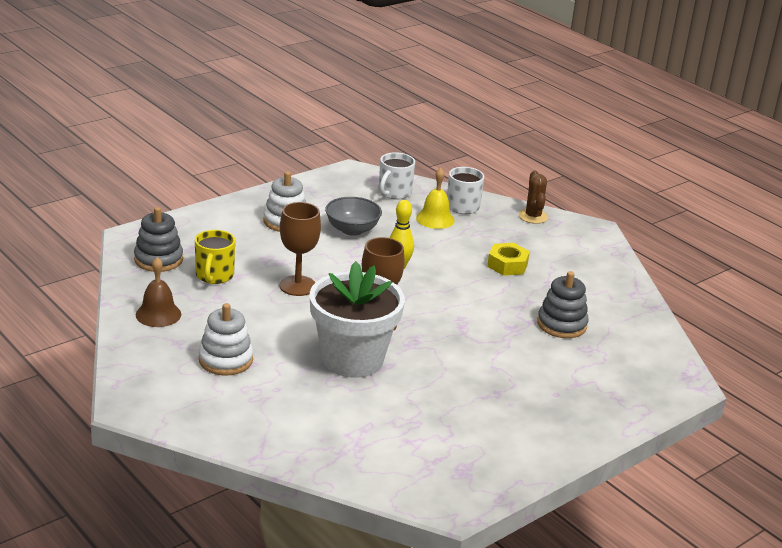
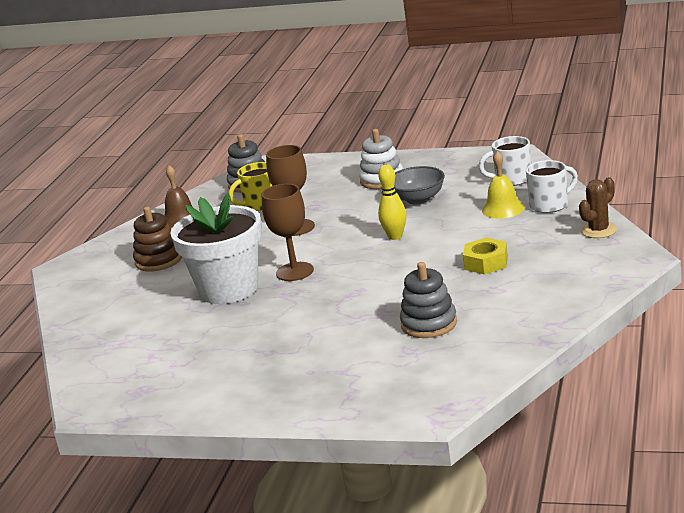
camera: 60 degrees right, 5 degrees down
(225, 360) = (158, 260): white stacking toy -> brown stacking toy

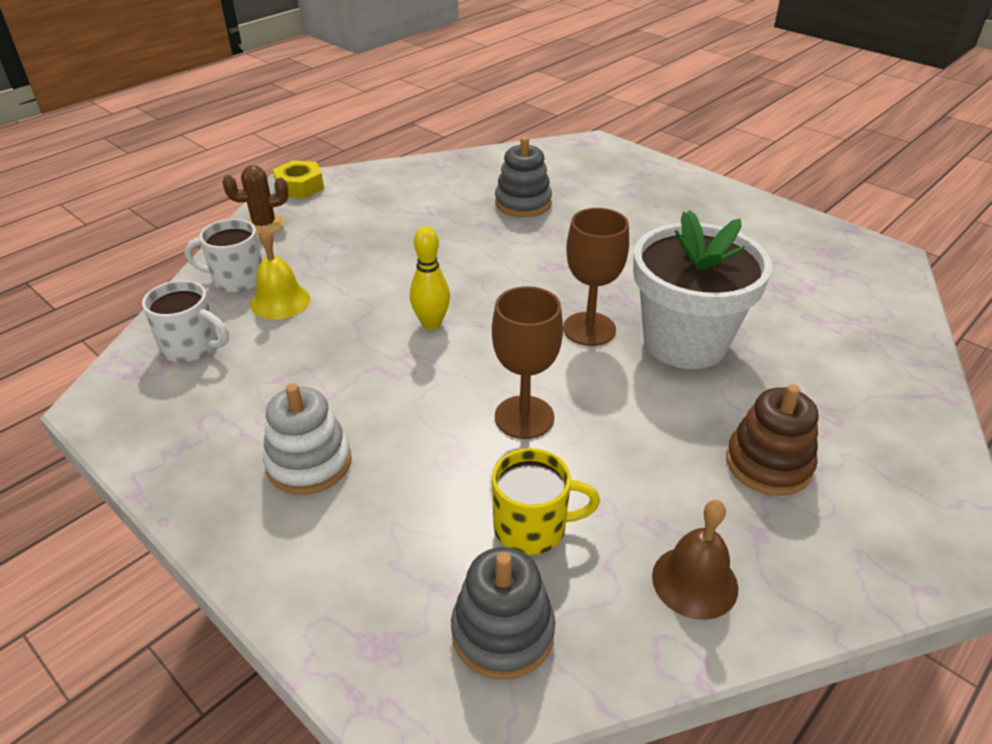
camera: 155 degrees left, 15 degrees up
(418, 199) = (327, 379): grey bowl -> none
(486, 263) = (400, 239): yellow nut -> yellow nut (300, 187)

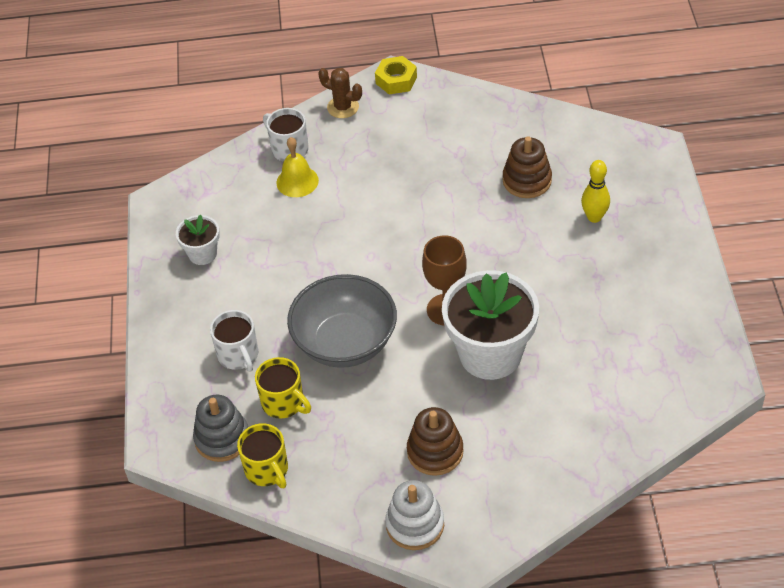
camera: 45 degrees right, 10 degrees up
(192, 347) = (226, 189): white mug -> white mug (238, 355)
(226, 425) = (202, 254): none -> white flower pot
(309, 463) = (220, 301): white stacking toy -> white stacking toy (415, 525)
(431, 324) = (362, 249): yellow bowling pin -> yellow bowling pin (594, 217)
(523, 203) = (527, 180): grey stacking toy -> brown stacking toy
(524, 417) = (345, 343): brown goblet -> grey bowl
(614, 629) = (267, 470): none -> yellow mug
(694, 581) = (324, 477): brown bell -> none

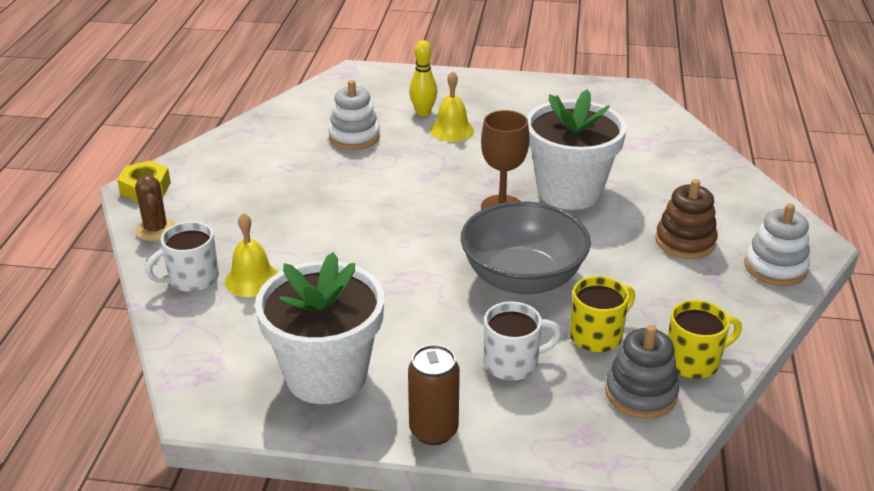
camera: 80 degrees left, 15 degrees down
(160, 325) = (433, 431): none -> brown can
(202, 254) = (326, 375): white flower pot -> white flower pot, size x2.04
(343, 107) = (156, 230): brown cactus -> brown cactus turned 60 degrees counterclockwise
(527, 180) = (354, 137): brown stacking toy -> white stacking toy
(568, 246) = (452, 130): none -> yellow bell

